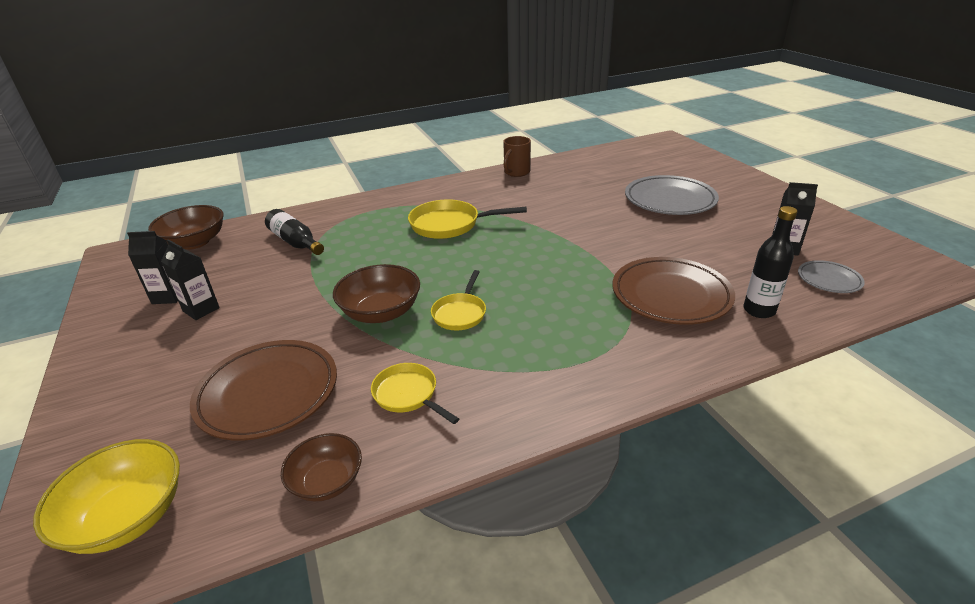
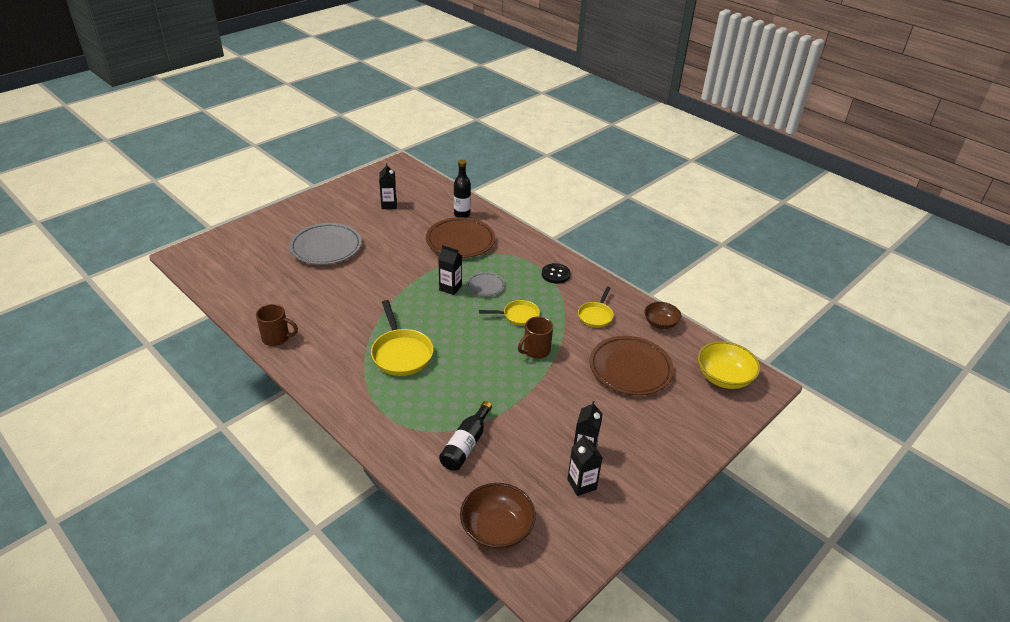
camera: 115 degrees left, 5 degrees up
(381, 312) = (536, 351): brown bowl -> brown mug
(544, 378) = (555, 274): none -> black button
(552, 269) = (450, 288): none -> black carton
(829, 280) = (421, 194): grey plate -> grey plate (485, 286)

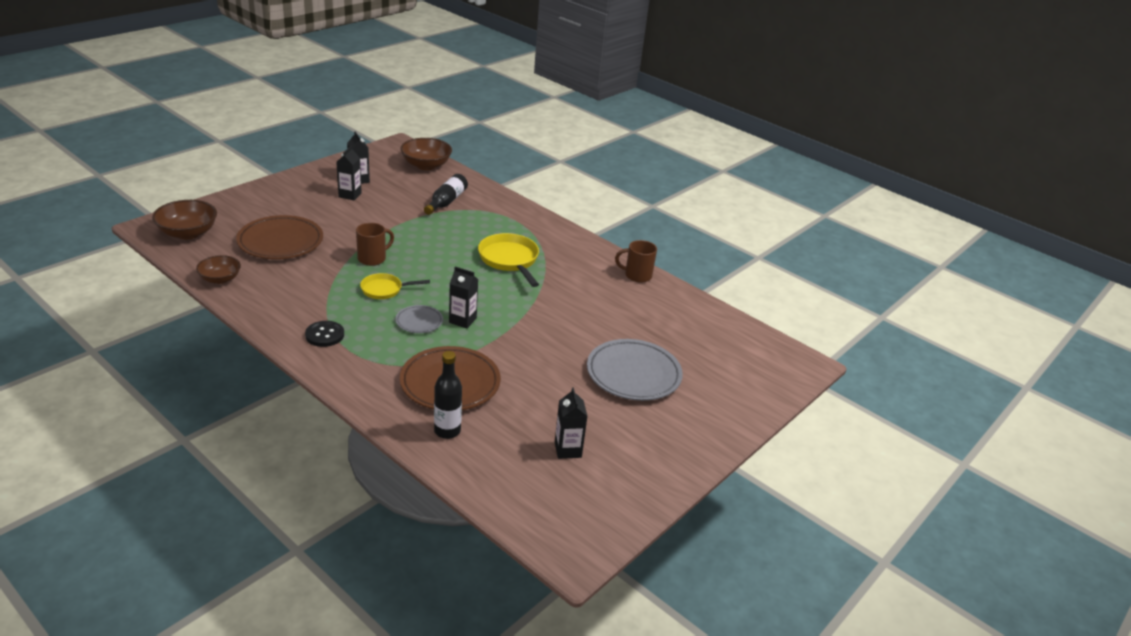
camera: 175 degrees right, 5 degrees down
(596, 315) = (293, 288): yellow pan -> none
(724, 377) = (188, 233): yellow bowl -> brown bowl

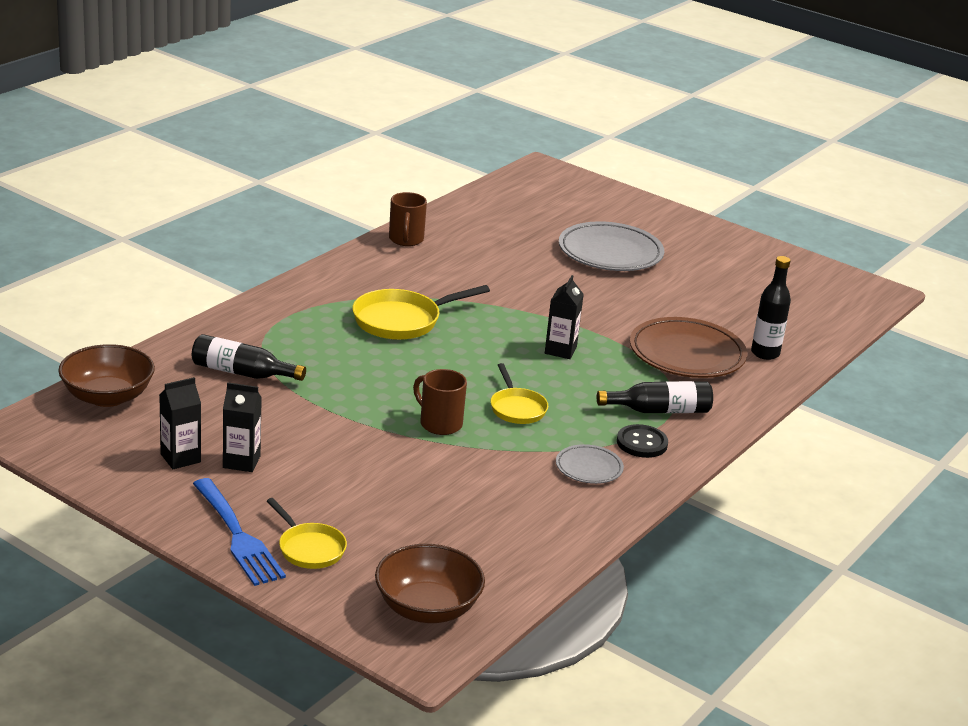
camera: 95 degrees left, 5 degrees down
(220, 279) = (551, 548): brown bowl -> none
(259, 206) = (309, 548): none -> yellow pan
(280, 189) = (237, 535): none -> blue fork
(280, 242) = (422, 509): brown plate -> none
(367, 352) = (659, 410): none -> black bottle
(419, 322) = (578, 379): grey plate -> grey plate (589, 468)
(568, 449) = (750, 291): black carton -> none

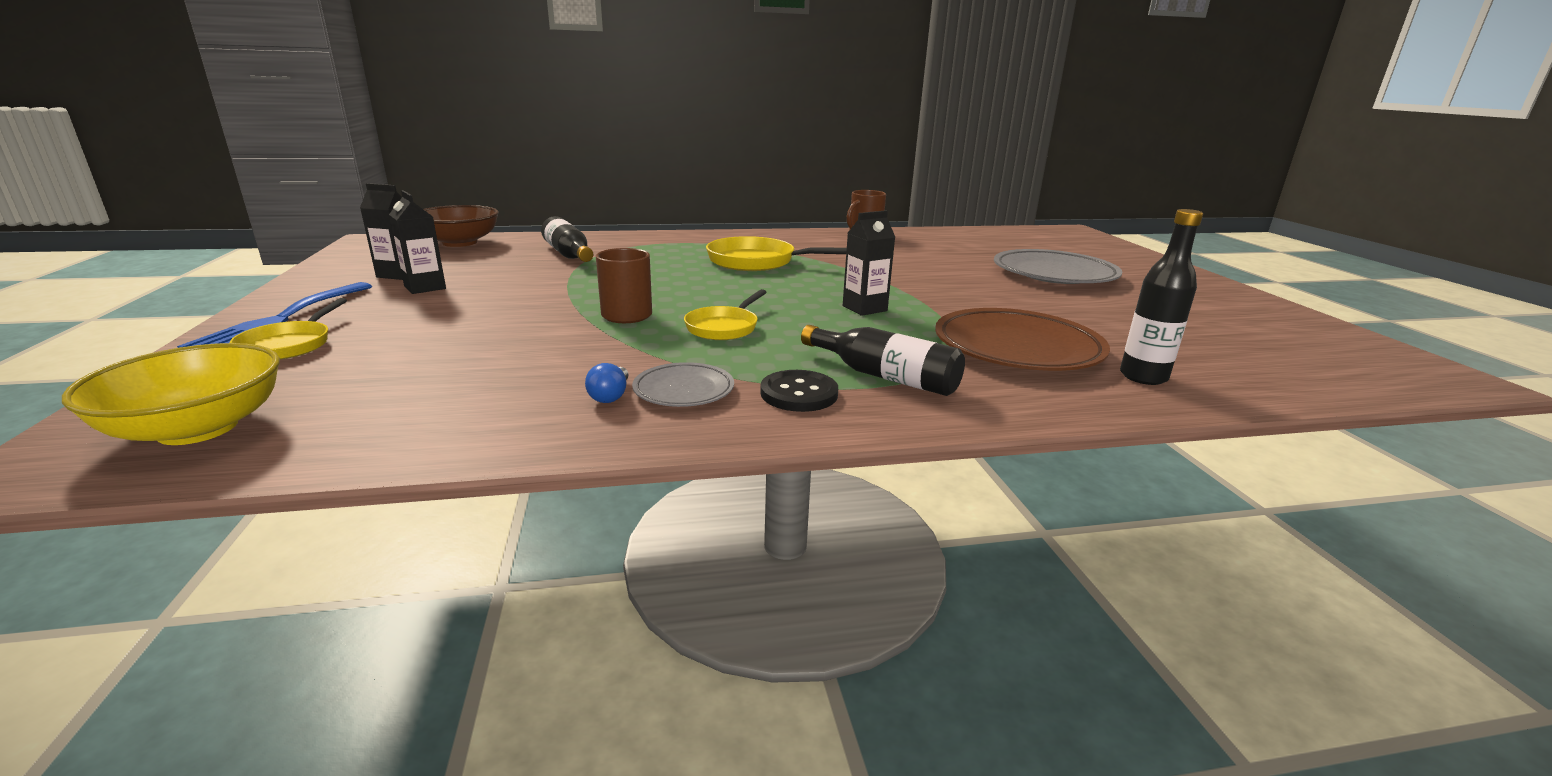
camera: 45 degrees right, 5 degrees down
(427, 608) = (198, 428): brown bowl -> yellow bowl
(564, 489) = (610, 396): none -> blue light bulb

